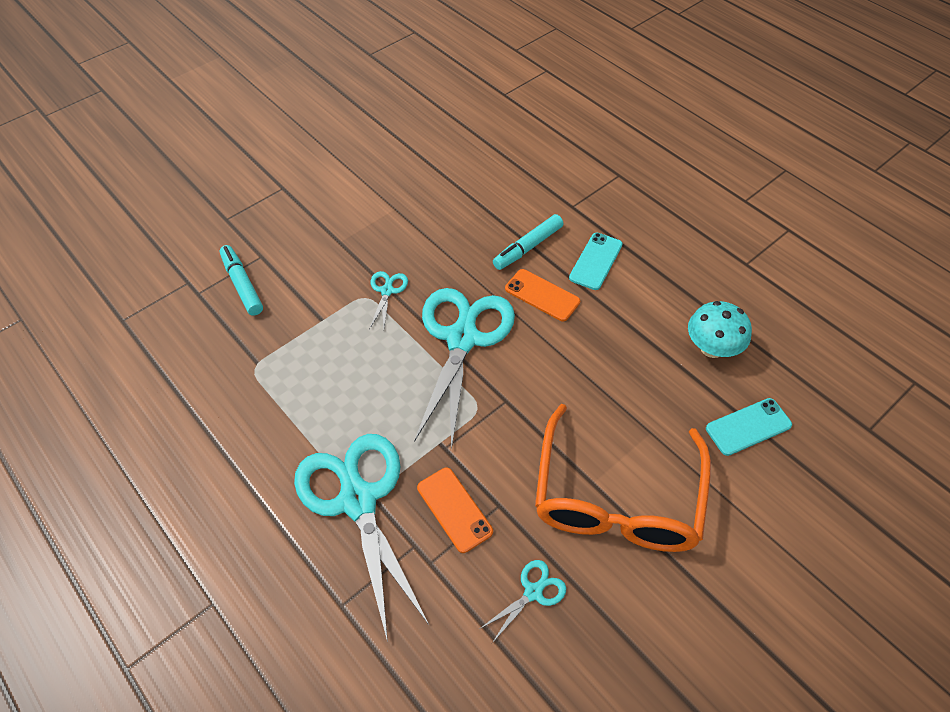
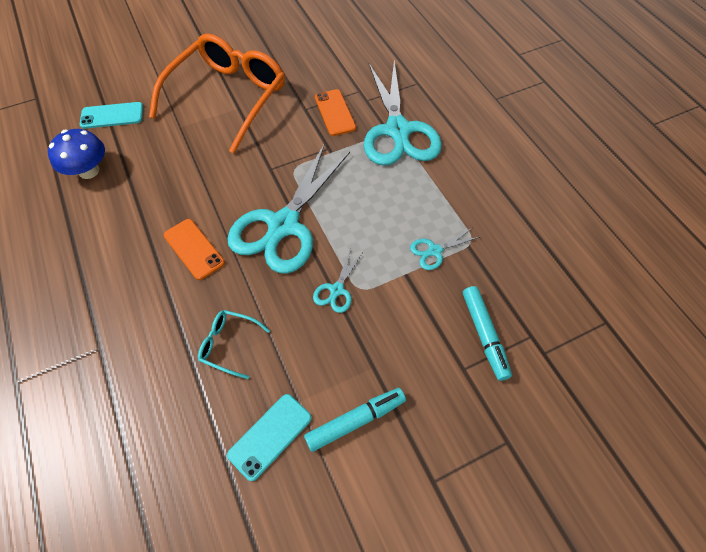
camera: 165 degrees left, 5 degrees up
(468, 231) = (228, 344): none -> turquoise glasses
(527, 247) = (178, 306): turquoise marker -> turquoise marker (355, 421)
(533, 592) = (304, 67): turquoise scissors -> turquoise scissors (435, 251)
(596, 261) = (122, 272): turquoise phone -> turquoise phone (270, 436)
(712, 348) = (89, 171): turquoise mushroom -> blue mushroom

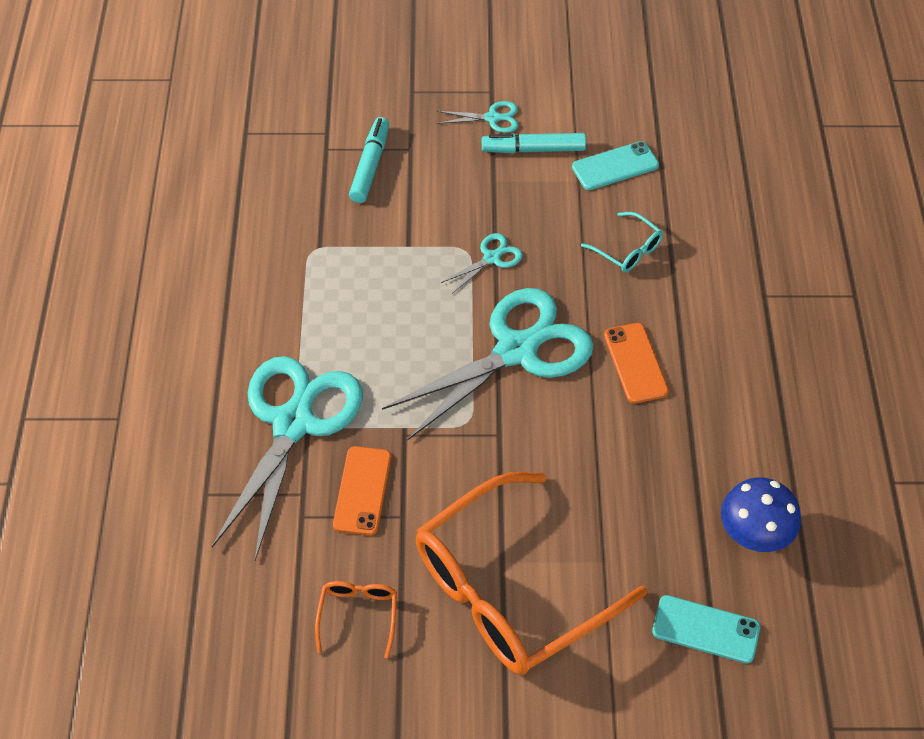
camera: 155 degrees left, 5 degrees down
(302, 63) = (358, 615): none -> orange glasses
(435, 251) = (360, 256): turquoise scissors -> turquoise scissors (492, 118)

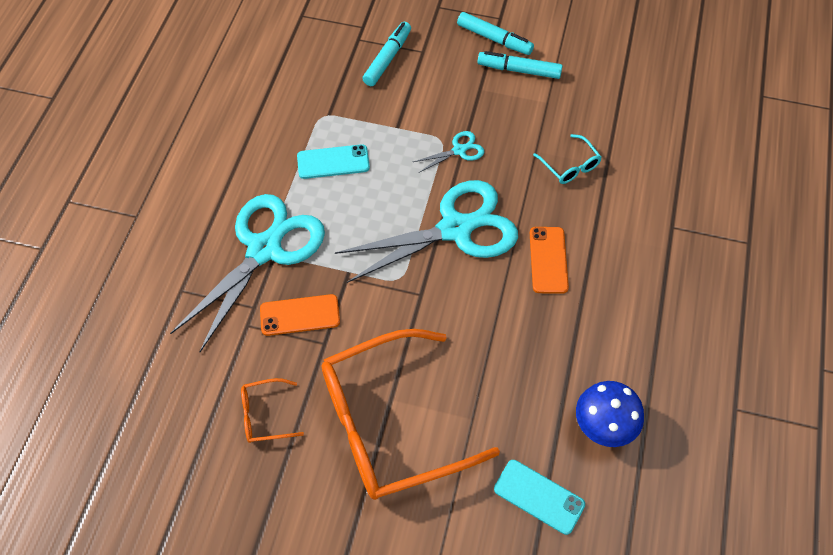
camera: 15 degrees right, 5 degrees up
(358, 615) = (264, 415): orange glasses -> orange glasses turned 120 degrees counterclockwise
(362, 491) = (300, 315): orange phone -> orange phone turned 60 degrees clockwise
(492, 118) = (494, 39): turquoise scissors -> turquoise marker
(615, 166) = (580, 96): turquoise phone -> turquoise phone (333, 162)

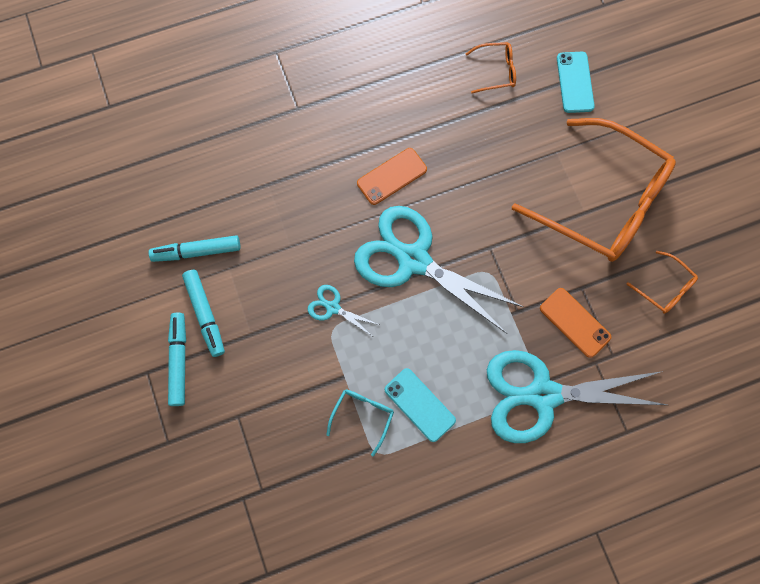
camera: 125 degrees left, 15 degrees up
(387, 59) = (268, 443): turquoise marker -> turquoise marker (197, 251)
(570, 166) = (288, 211): turquoise glasses -> turquoise glasses (363, 415)
(604, 425) = (496, 71): blue mushroom -> orange glasses

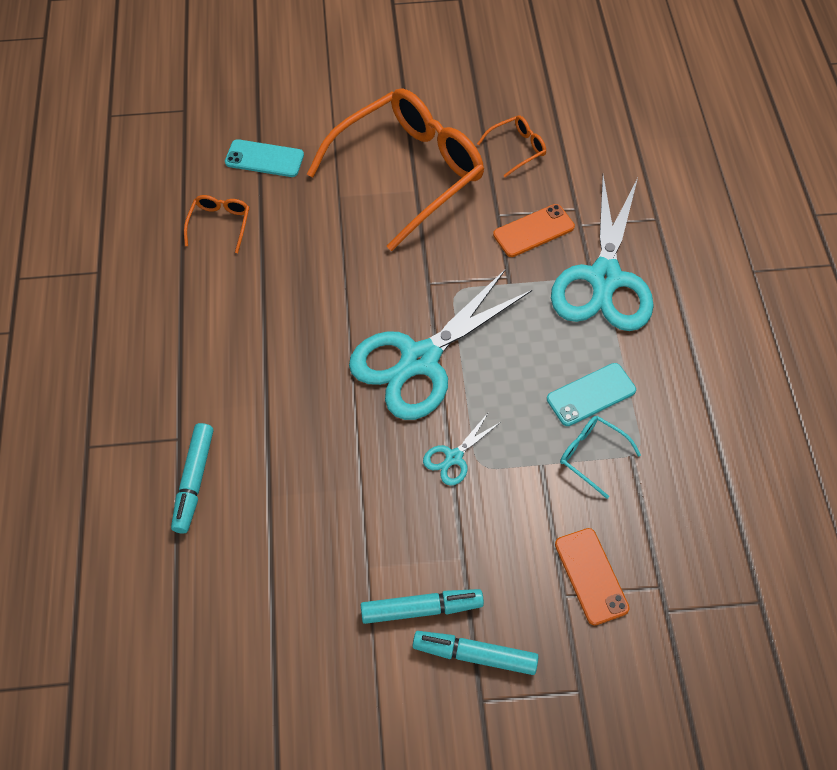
camera: 75 degrees left, 15 degrees down
(197, 251) = (332, 602): turquoise marker -> turquoise marker (194, 481)
(392, 176) = (309, 357): orange phone -> orange phone (591, 576)

